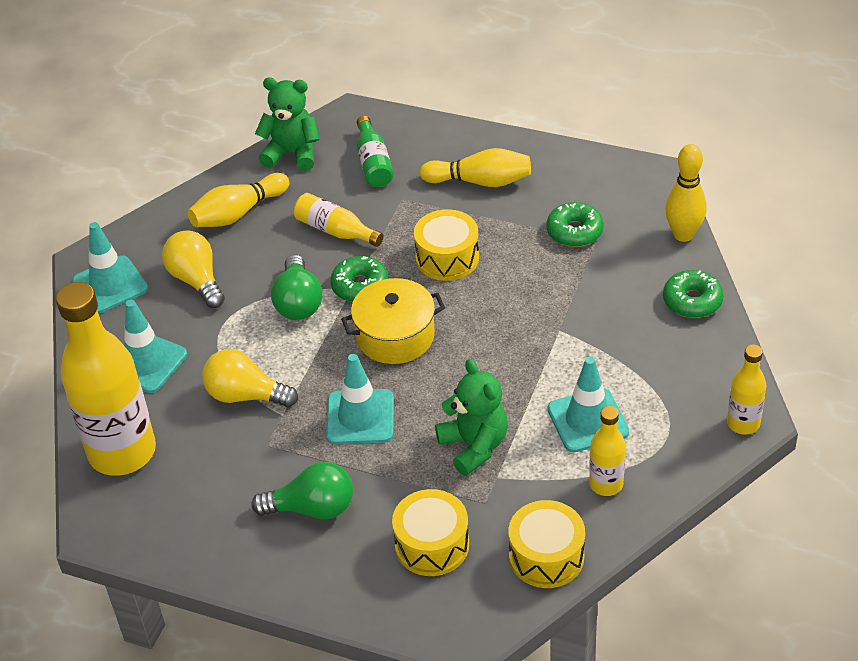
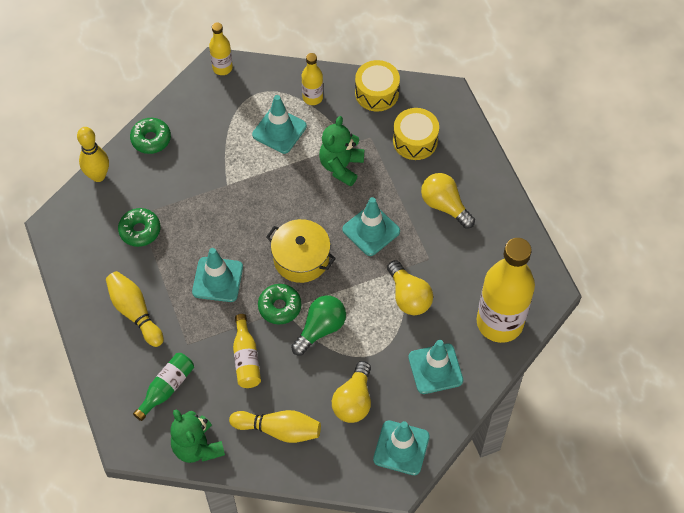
camera: 135 degrees left, 15 degrees up
(312, 508) = (444, 206): green light bulb -> yellow light bulb
(447, 258) = (217, 279): yellow drum -> turquoise traffic cone

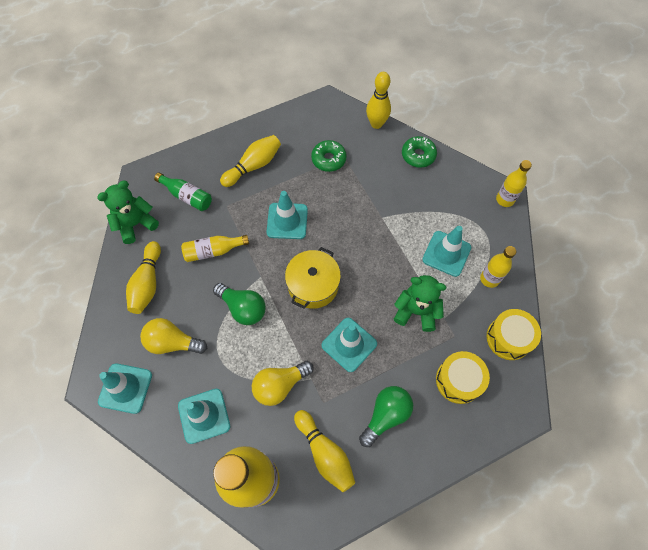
camera: 85 degrees right, 5 degrees up
(279, 307) = (263, 272): green donut -> none
(444, 206) = (386, 415): yellow light bulb -> green light bulb
(477, 261) = (325, 453): none -> yellow bowling pin

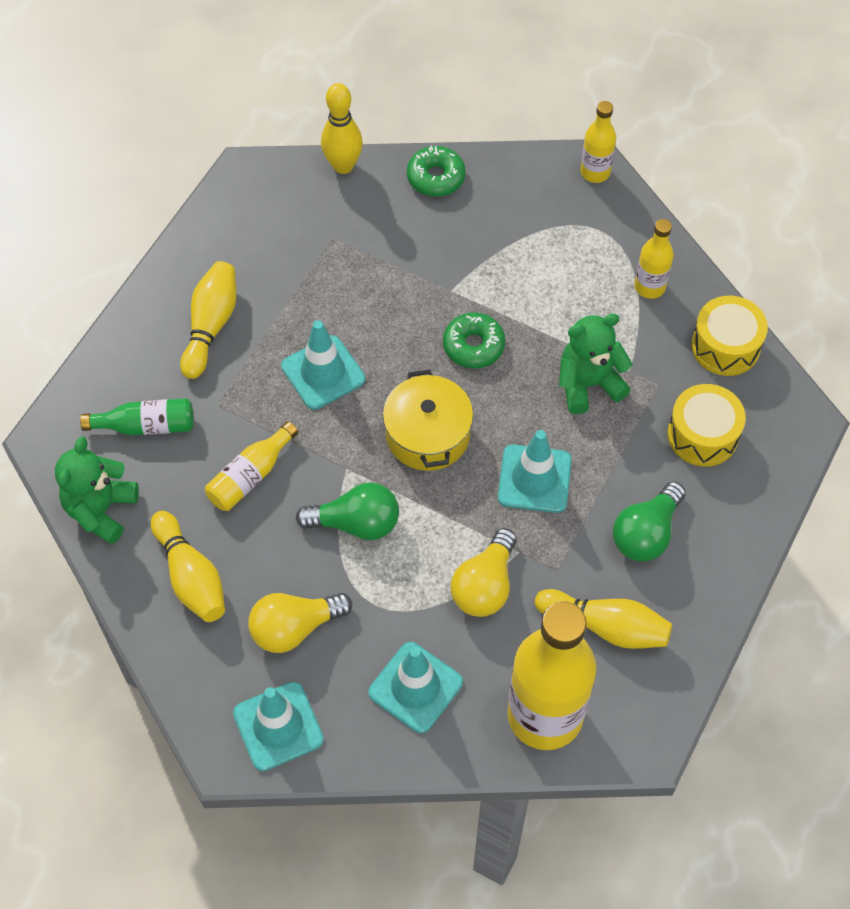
camera: 35 degrees left, 5 degrees down
(328, 159) = (314, 254): green donut -> green donut (473, 346)
(386, 415) = (646, 533): green light bulb -> green light bulb turned 150 degrees counterclockwise
(446, 253) = (572, 287): turquoise traffic cone -> none

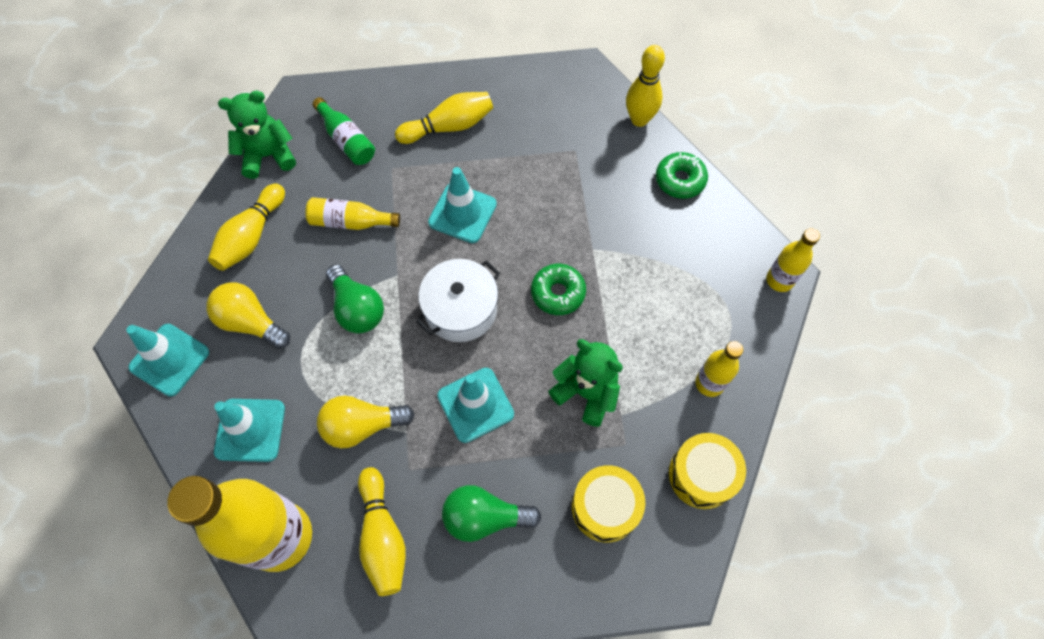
camera: 55 degrees right, 5 degrees up
(428, 435) = (461, 309): yellow pot -> white pot

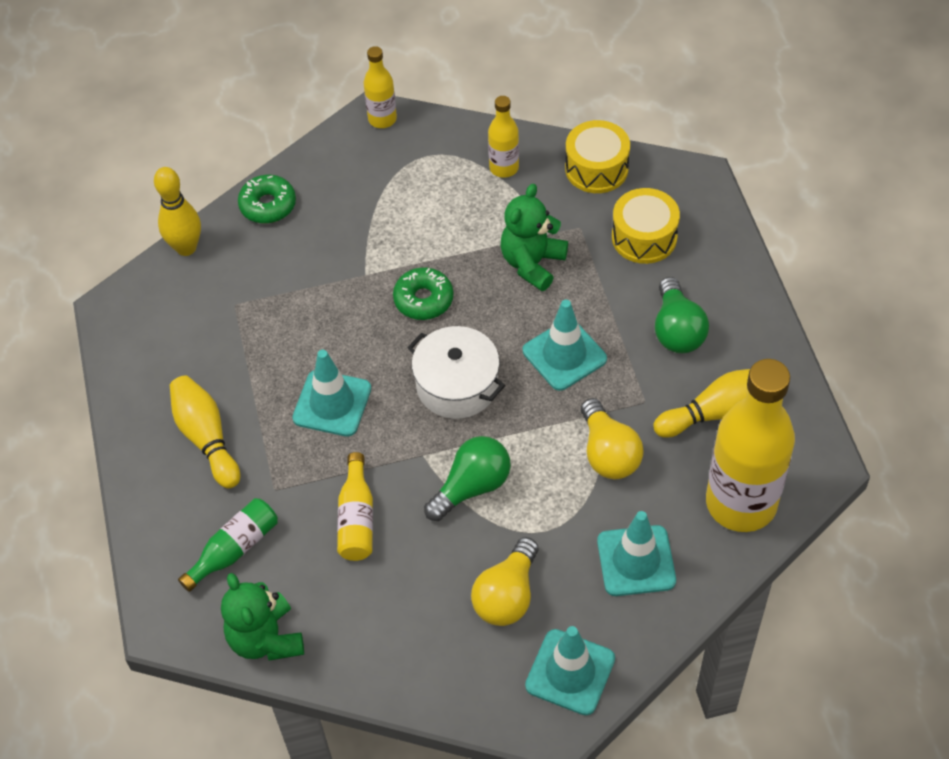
camera: 95 degrees left, 10 degrees down
(251, 236) = (390, 626): yellow bowling pin -> none

